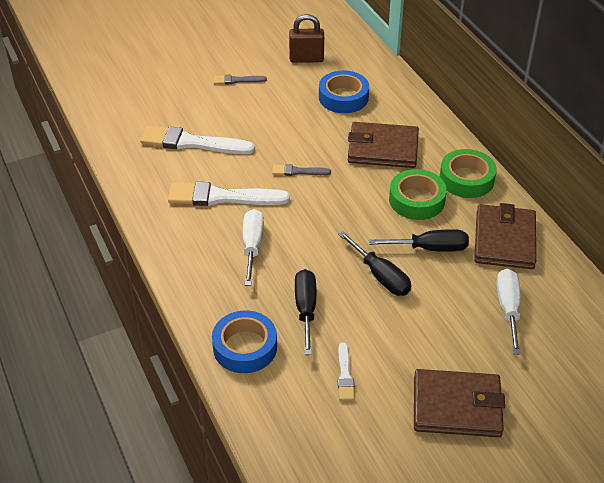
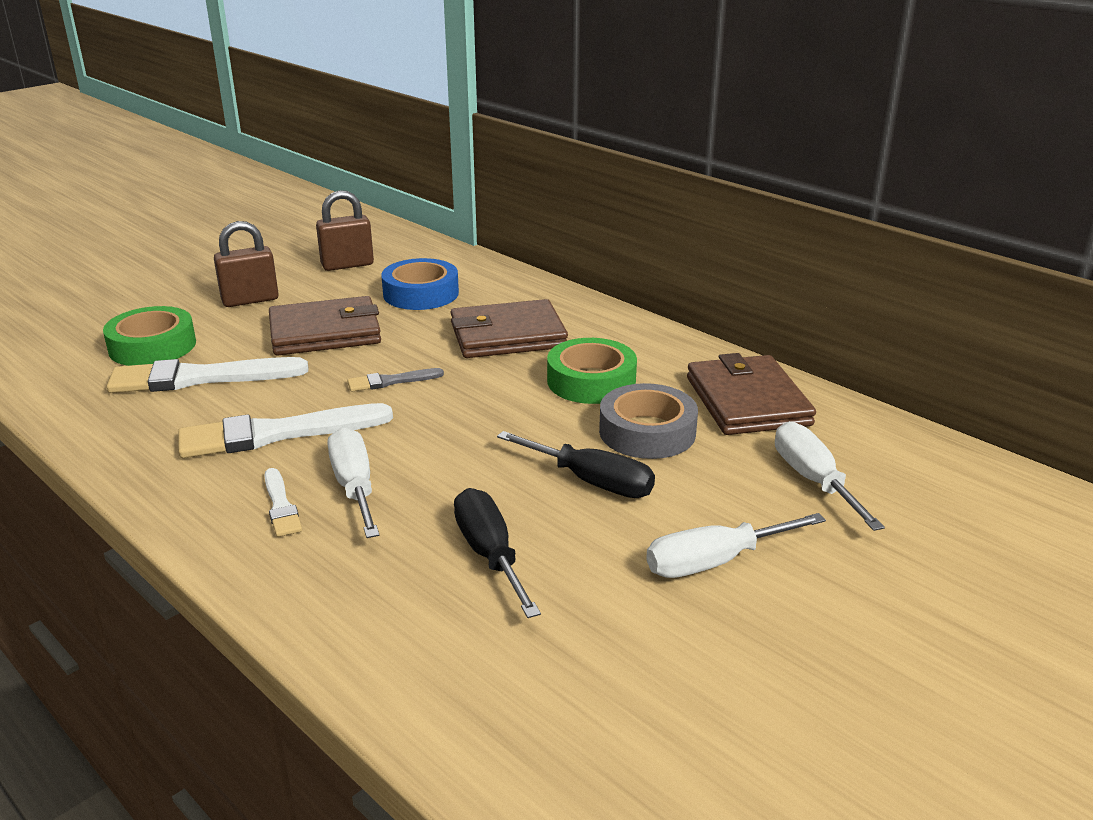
camera: 20 degrees left, 15 degrees down
(237, 80) = (250, 300): grey brush -> brown padlock
(245, 347) = (403, 639): blue tape -> none
(345, 375) = (612, 637): white brush -> white brush (281, 506)
(420, 346) = (714, 562): none -> white screwdriver
(430, 248) = (647, 432): black screwdriver -> grey tape
(456, 406) = (833, 636): brown wallet -> brown wallet (325, 332)
(466, 179) = (647, 346): green tape -> green tape (152, 346)

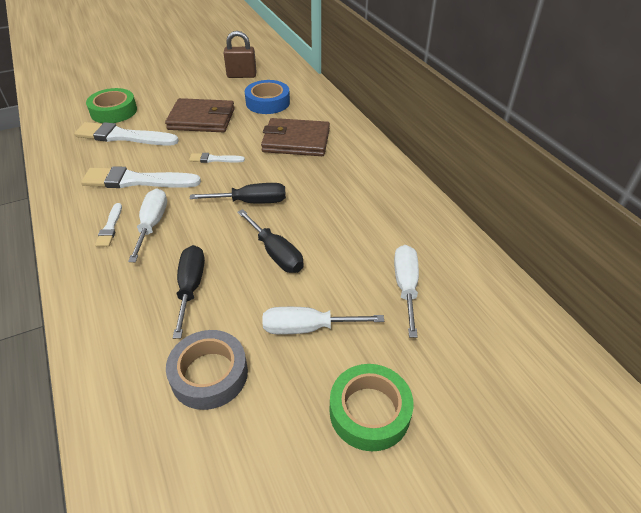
camera: 20 degrees right, 15 degrees up
(250, 300) = (178, 90): brown padlock -> none
(391, 381) = (214, 159): grey brush -> white brush
(499, 425) = (251, 202): none -> black screwdriver
(591, 381) = (322, 183): green tape -> green tape (369, 411)
(647, 432) = (330, 226): grey tape -> grey tape (209, 374)
(747, 401) = (404, 219): brown wallet -> none

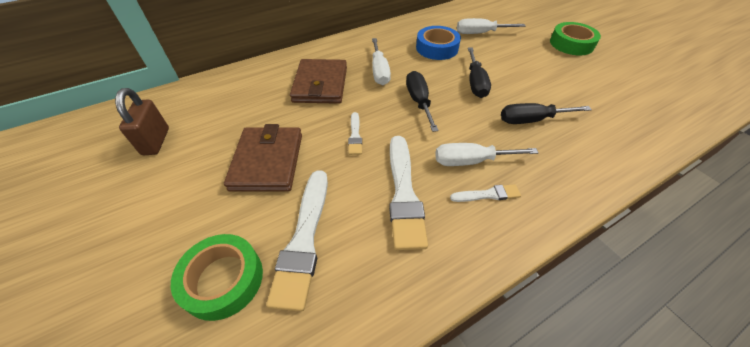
camera: 95 degrees left, 5 degrees up
(209, 374) = (594, 99): grey tape -> none
(268, 102) = (238, 110): blue tape -> blue tape (437, 48)
(276, 253) = (475, 82): black screwdriver -> black screwdriver turned 135 degrees clockwise
(307, 328) = (533, 65): white screwdriver -> white screwdriver (379, 71)

